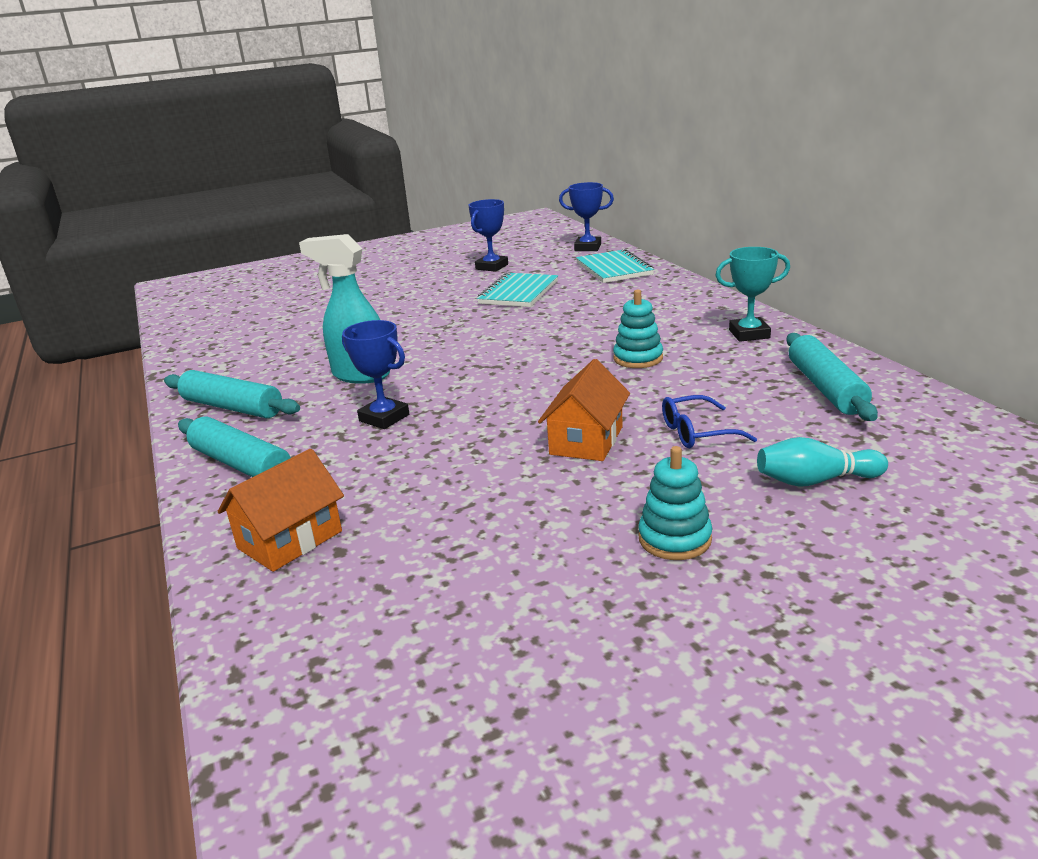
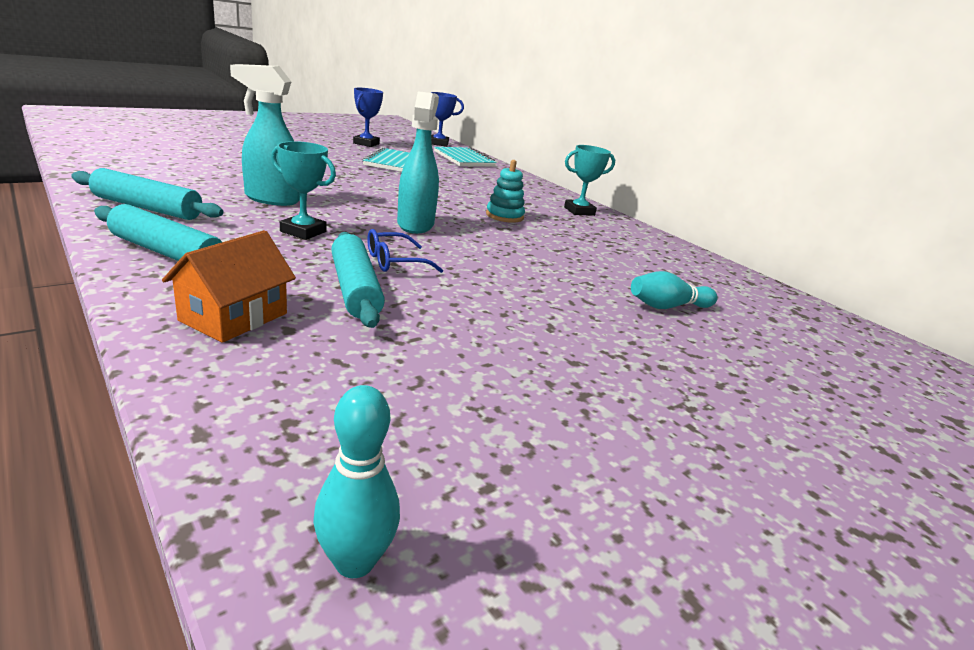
camera: 20 degrees left, 0 degrees up
(341, 807) = (355, 561): none -> turquoise bowling pin
(384, 418) = (303, 231): blue trophy -> turquoise trophy
(517, 389) = (415, 224): none -> turquoise spray bottle
(586, 440) = (486, 265): orange house -> none
(674, 539) = (583, 338): turquoise stacking toy -> none
(697, 432) = (569, 268): blue glasses -> blue glasses (394, 262)
(826, 388) = (647, 249): turquoise rolling pin -> turquoise rolling pin (355, 289)

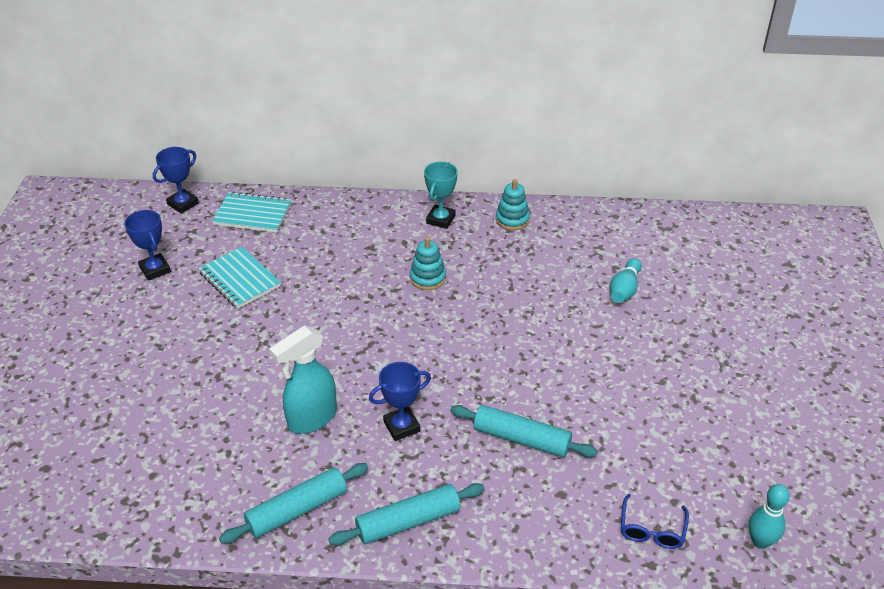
camera: 45 degrees left, 15 degrees up
(234, 317) = (532, 515): orange house -> none
(303, 231) = (401, 426): turquoise trophy -> blue trophy
(394, 262) = (487, 396): blue glasses -> blue glasses (652, 530)
(415, 224) = (419, 348): turquoise spray bottle -> none
(639, 237) = (512, 219): none -> turquoise stacking toy

